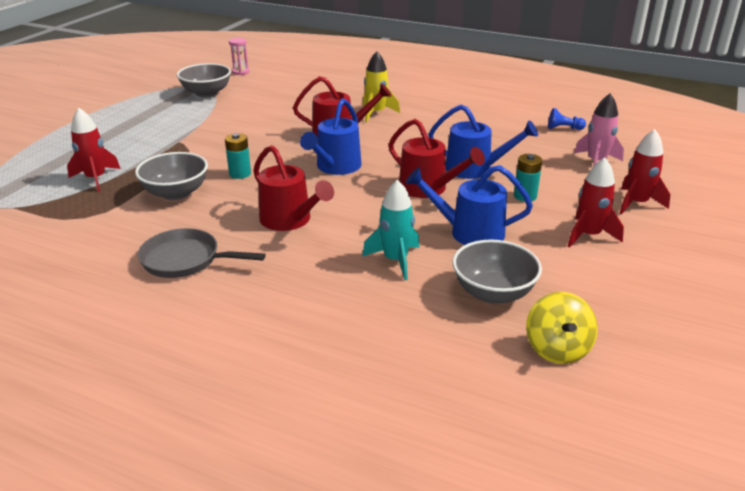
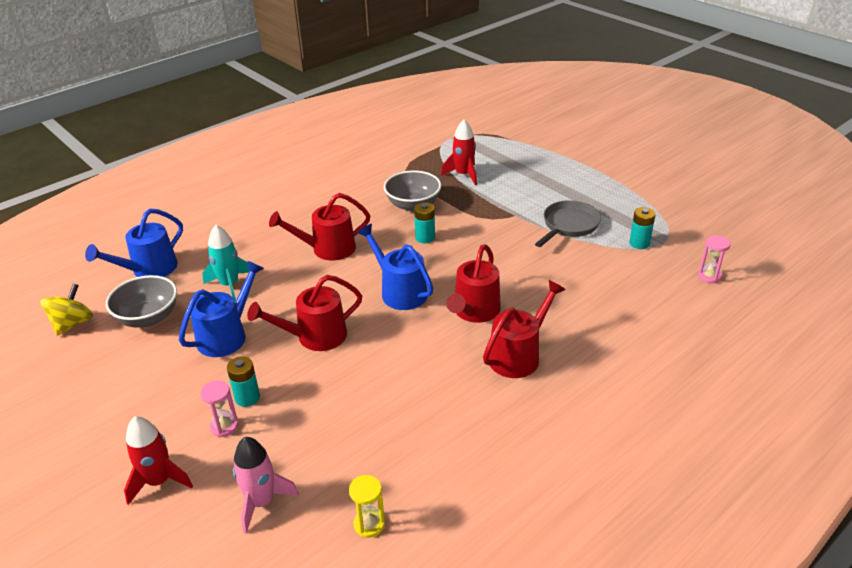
camera: 115 degrees right, 5 degrees up
(185, 260) = (315, 201): grey pan -> grey pan (569, 225)
(206, 93) = (639, 243): grey bowl -> turquoise battery
(376, 113) = (519, 355): yellow rocket -> red watering can
(475, 169) = (326, 384): blue watering can -> blue watering can (148, 270)
(557, 348) = (72, 324): yellow spinning top -> yellow spinning top turned 90 degrees clockwise
(562, 196) = (224, 426): none -> pink hourglass
(563, 128) = (369, 524): blue pawn -> yellow hourglass
(589, 235) = (152, 409): red rocket -> none

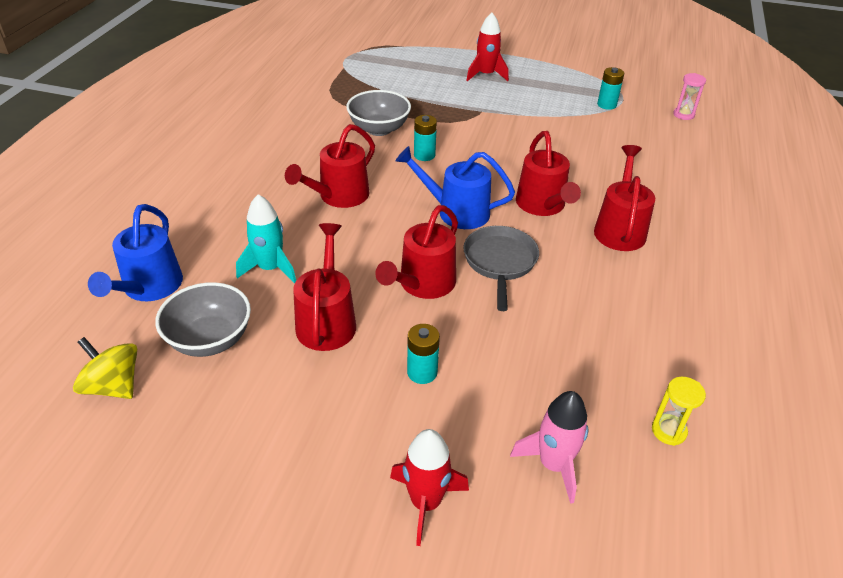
camera: 35 degrees left, 5 degrees up
(72, 324) = (113, 386): yellow spinning top -> yellow spinning top turned 45 degrees counterclockwise
(224, 426) = (431, 412): pink hourglass -> none
(227, 335) = (327, 320): blue watering can -> red watering can
(463, 175) = (396, 88): red rocket -> red rocket (486, 75)
(569, 225) = (537, 106): grey pan -> grey pan (500, 262)

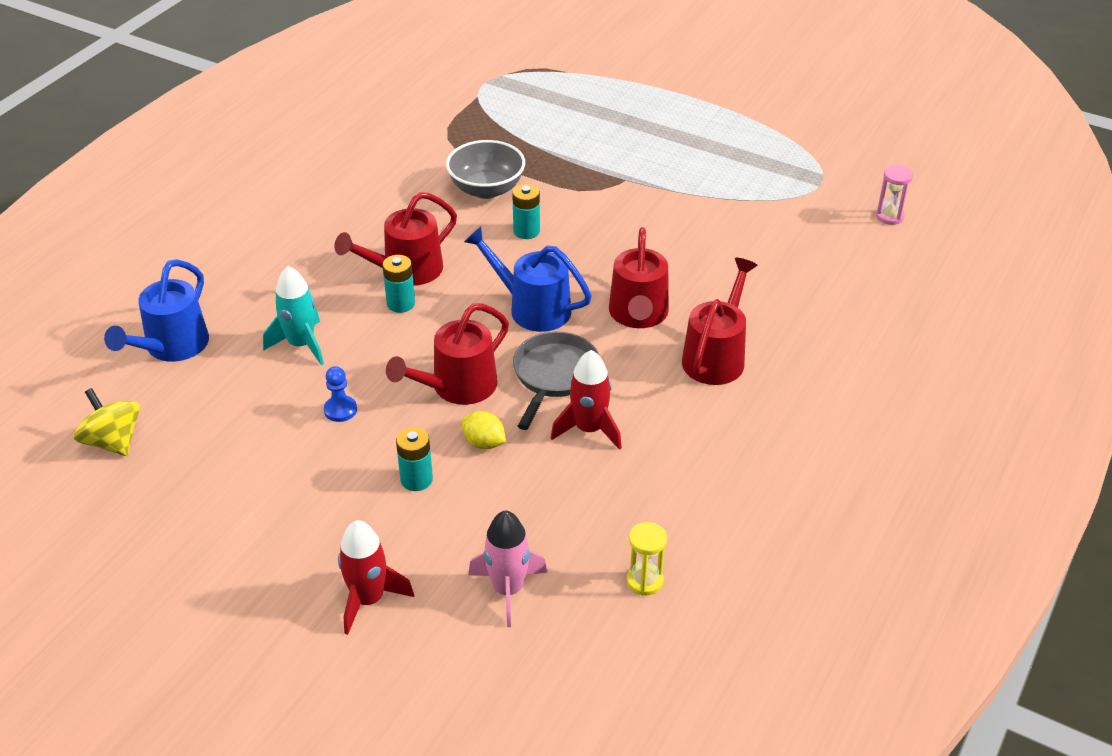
camera: 15 degrees right, 0 degrees up
(210, 340) = (217, 411): grey bowl -> none
(327, 320) = (340, 410): red watering can -> blue pawn
(467, 329) = (484, 443): none -> yellow lemon
(486, 75) = (655, 127): red rocket -> red rocket (589, 429)
(606, 105) = (793, 190): turquoise battery -> turquoise battery (401, 303)

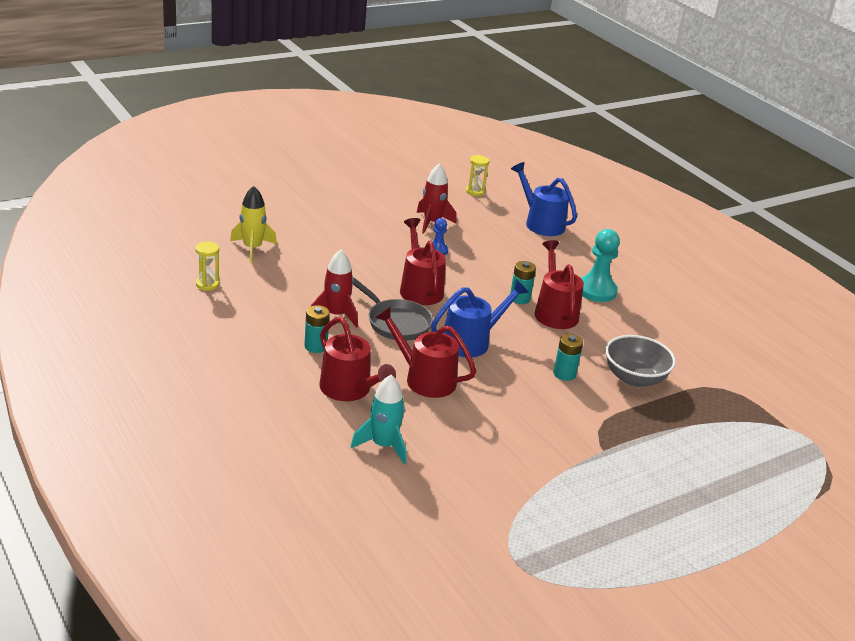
camera: 115 degrees right, 10 degrees down
(113, 441) = (475, 192): yellow spinning top -> yellow hourglass
(301, 345) = (508, 257): turquoise rocket -> turquoise rocket (383, 445)
(324, 255) = (596, 291): none -> turquoise pawn
(368, 599) = (293, 216): red rocket -> red rocket (432, 223)
(416, 479) = (358, 252): turquoise battery -> turquoise battery (315, 346)
(484, 443) = (363, 280): yellow lemon -> none
(508, 590) = (252, 248): pink rocket -> yellow rocket
(889, 216) = (432, 579): pink hourglass -> none

